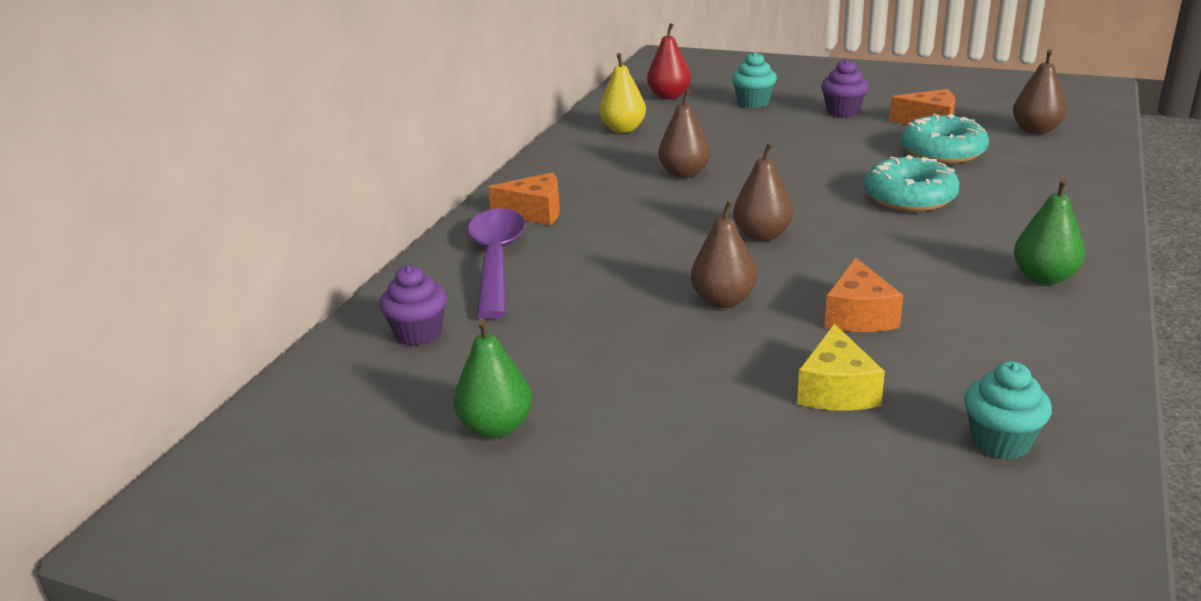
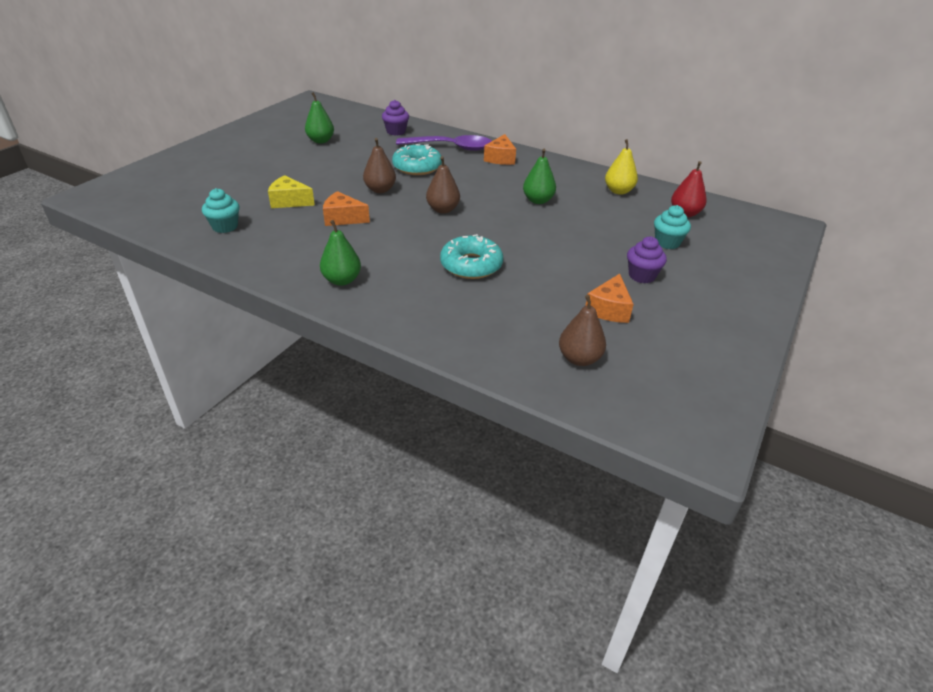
camera: 95 degrees right, 10 degrees up
(684, 173) = (538, 200): brown pear -> green pear
(942, 151) = (545, 298): turquoise donut -> turquoise donut (417, 167)

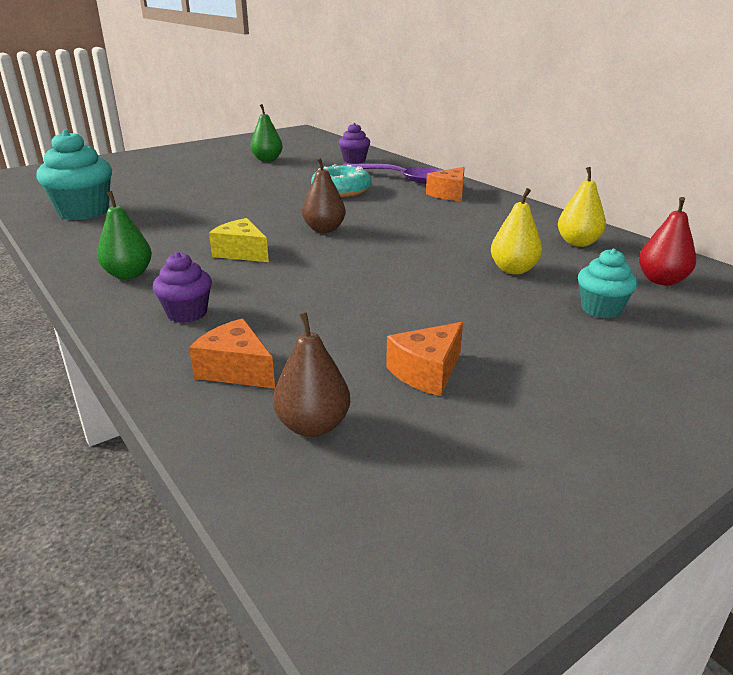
camera: 25 degrees right, 10 degrees down
(225, 226) = (84, 212): turquoise cupcake -> turquoise cupcake, size x1.72
(289, 201) = (172, 201): yellow cheese -> yellow cheese (241, 252)
(343, 218) = (205, 221): orange cheese -> orange cheese (236, 370)
(380, 190) = (276, 204): brown pear -> none
(471, 265) = (292, 286): turquoise donut -> none
(538, 200) = (453, 237): green pear -> none
(597, 222) = (513, 270): none -> yellow pear
(642, 276) = (521, 341): purple cupcake -> purple cupcake (187, 313)

